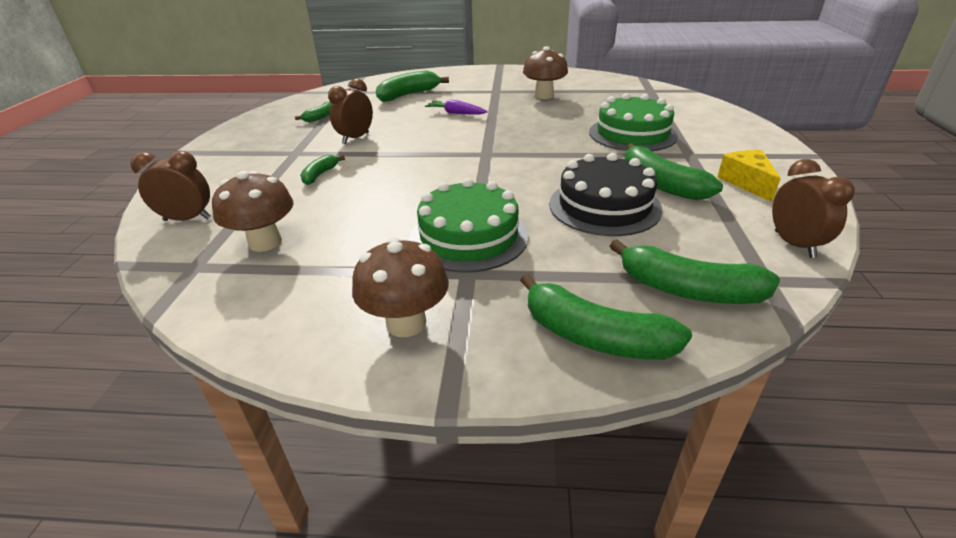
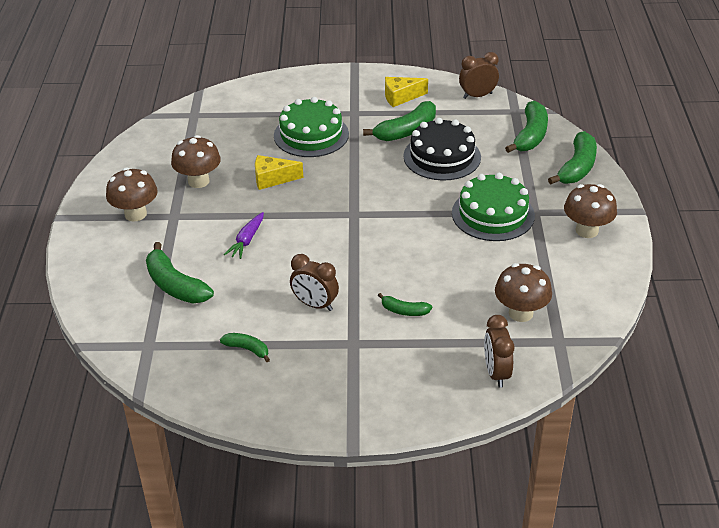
camera: 95 degrees left, 5 degrees up
(500, 81) = (135, 214): none -> brown mushroom
(548, 120) = (272, 179): none -> yellow cheese

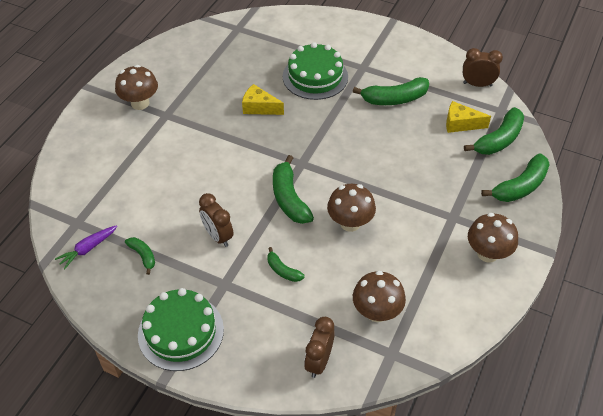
camera: 25 degrees right, 10 degrees up
(175, 285) = (128, 177): green banana -> green banana (289, 198)
(198, 181) = (203, 90): brown mushroom -> brown mushroom (350, 223)
(246, 240) = (204, 157): purple carrot -> purple carrot (88, 249)
(401, 97) = (410, 65): yellow cheese -> yellow cheese (460, 124)
(442, 157) = (408, 134): black cake -> none
(493, 214) = (415, 206): green cake -> green cake (181, 332)

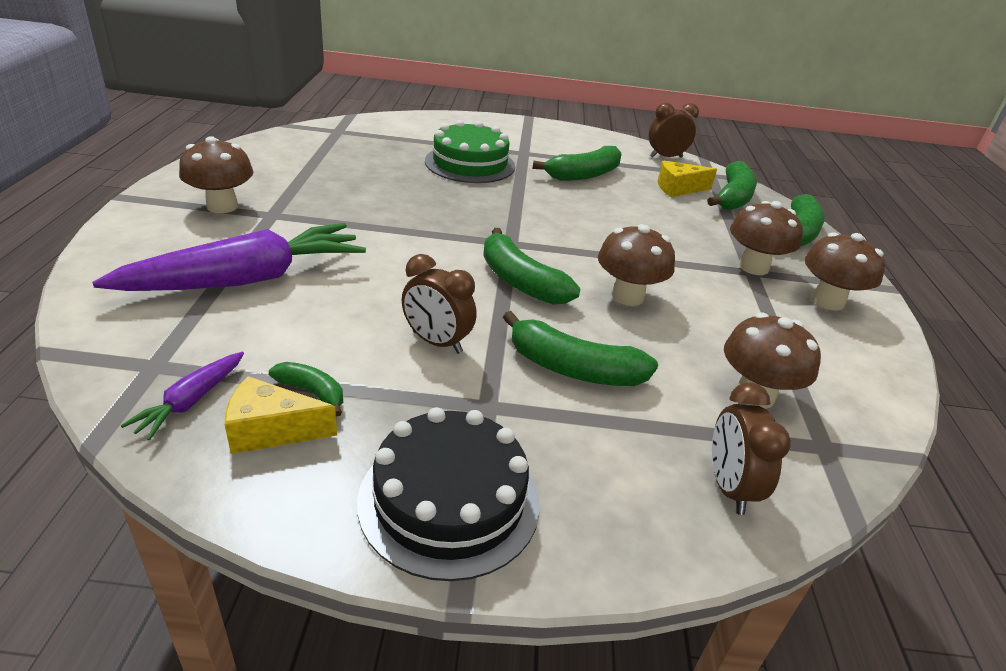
camera: 25 degrees left, 15 degrees down
(136, 169) = (247, 279): none -> purple carrot
(181, 332) = (449, 500): green cake -> black cake
(259, 107) = (413, 196): yellow cheese -> yellow cheese (271, 430)
(283, 270) = (573, 368): green banana -> green banana, size x1.85
(457, 213) = (753, 267): none -> brown mushroom

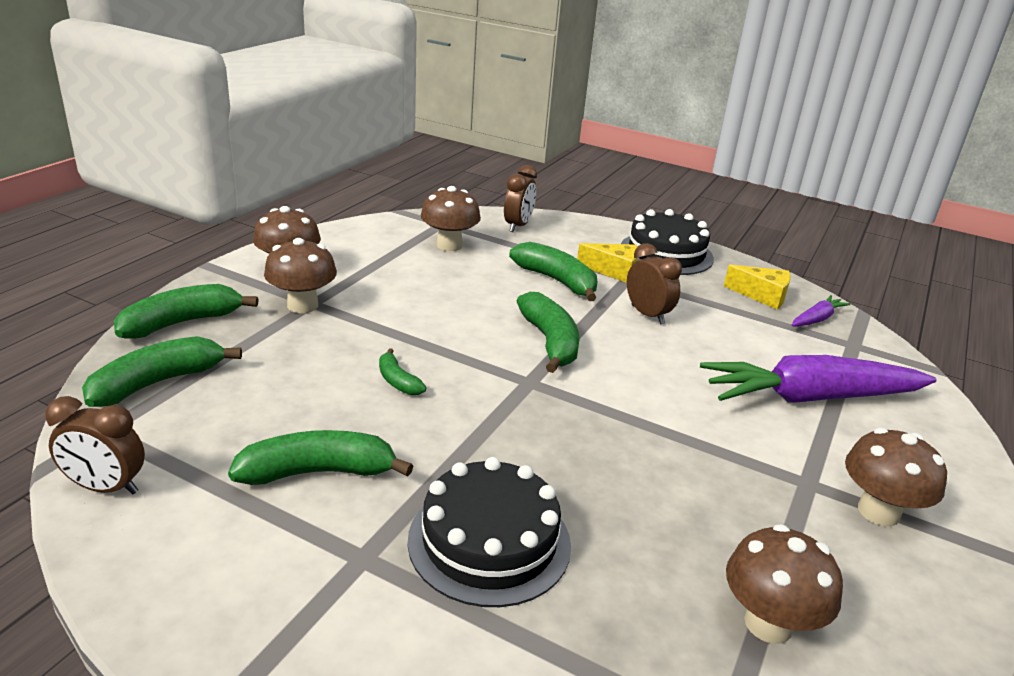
camera: 155 degrees left, 5 degrees down
(312, 392) = (739, 307): green banana -> green banana (397, 381)
(470, 163) = (489, 541): green cake -> black cake
(627, 296) = (463, 310): brown mushroom -> brown mushroom (768, 623)
(678, 189) = (209, 413): yellow cheese -> yellow cheese (614, 271)

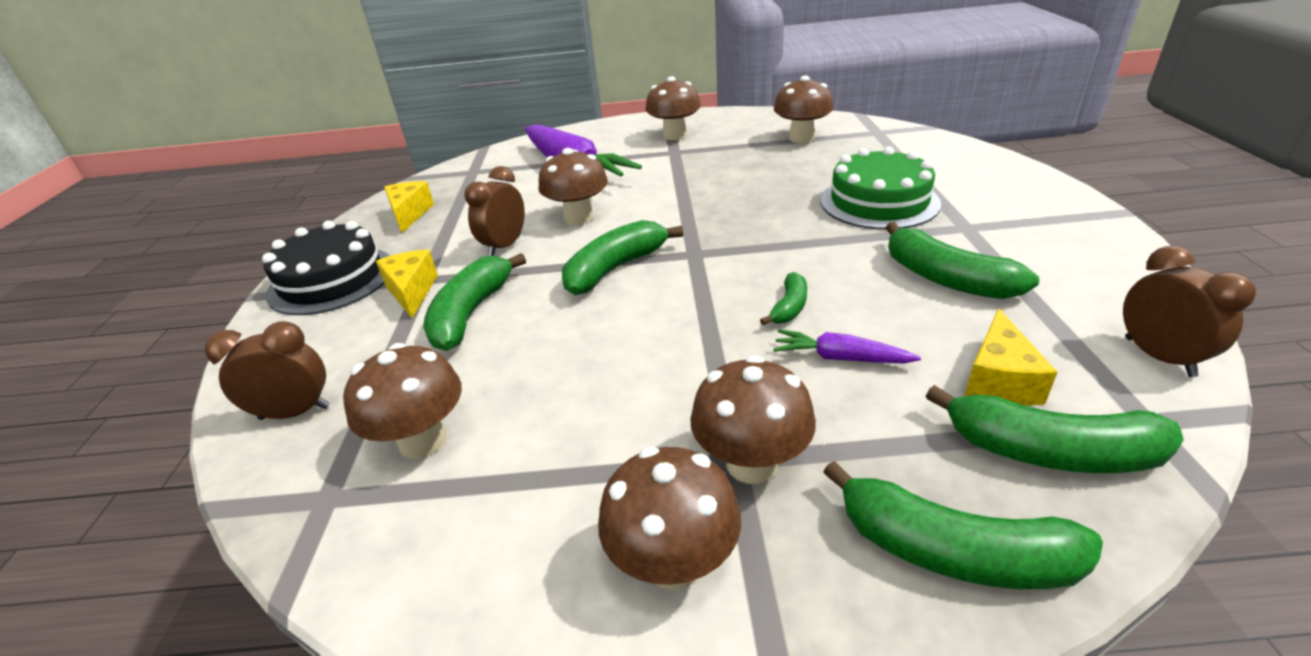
camera: 115 degrees left, 5 degrees up
(213, 408) = (999, 379): none -> yellow cheese
(489, 541) = (879, 202): black cake -> green cake
(668, 359) = (578, 217): none -> brown mushroom
(817, 319) = (438, 188): purple carrot -> purple carrot (840, 358)

